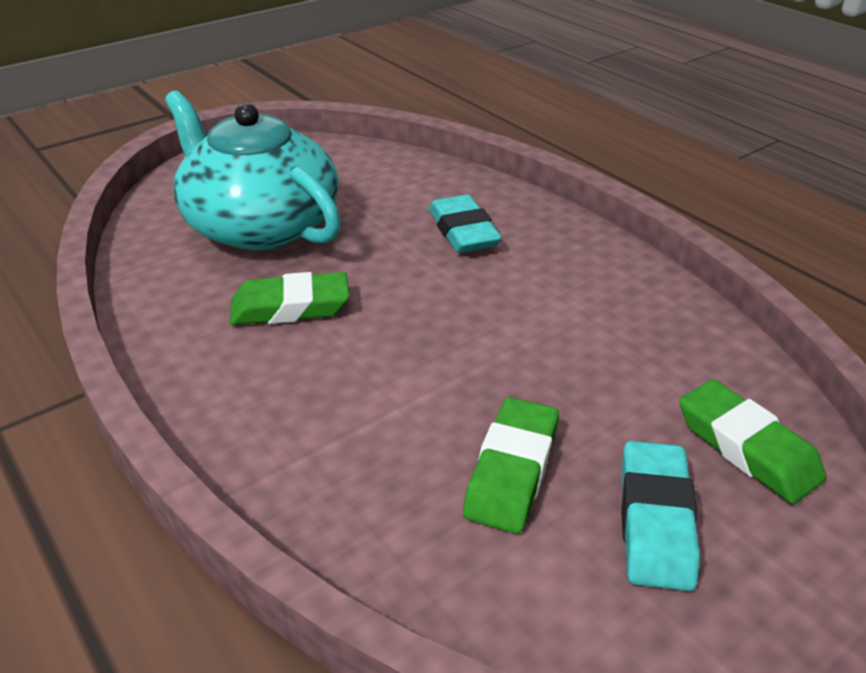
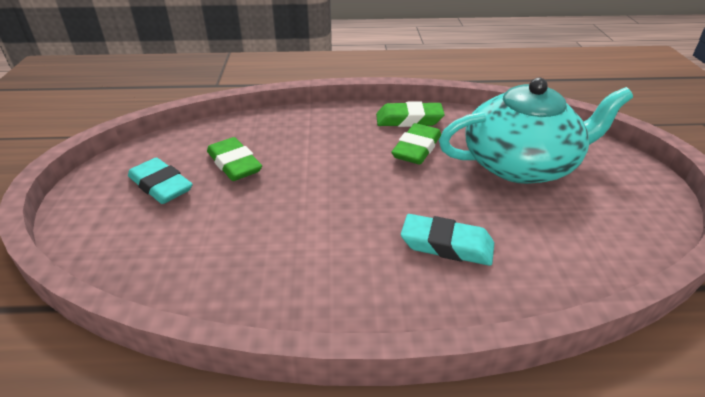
camera: 125 degrees right, 0 degrees up
(747, 448) = (140, 240): green eraser -> green eraser (409, 120)

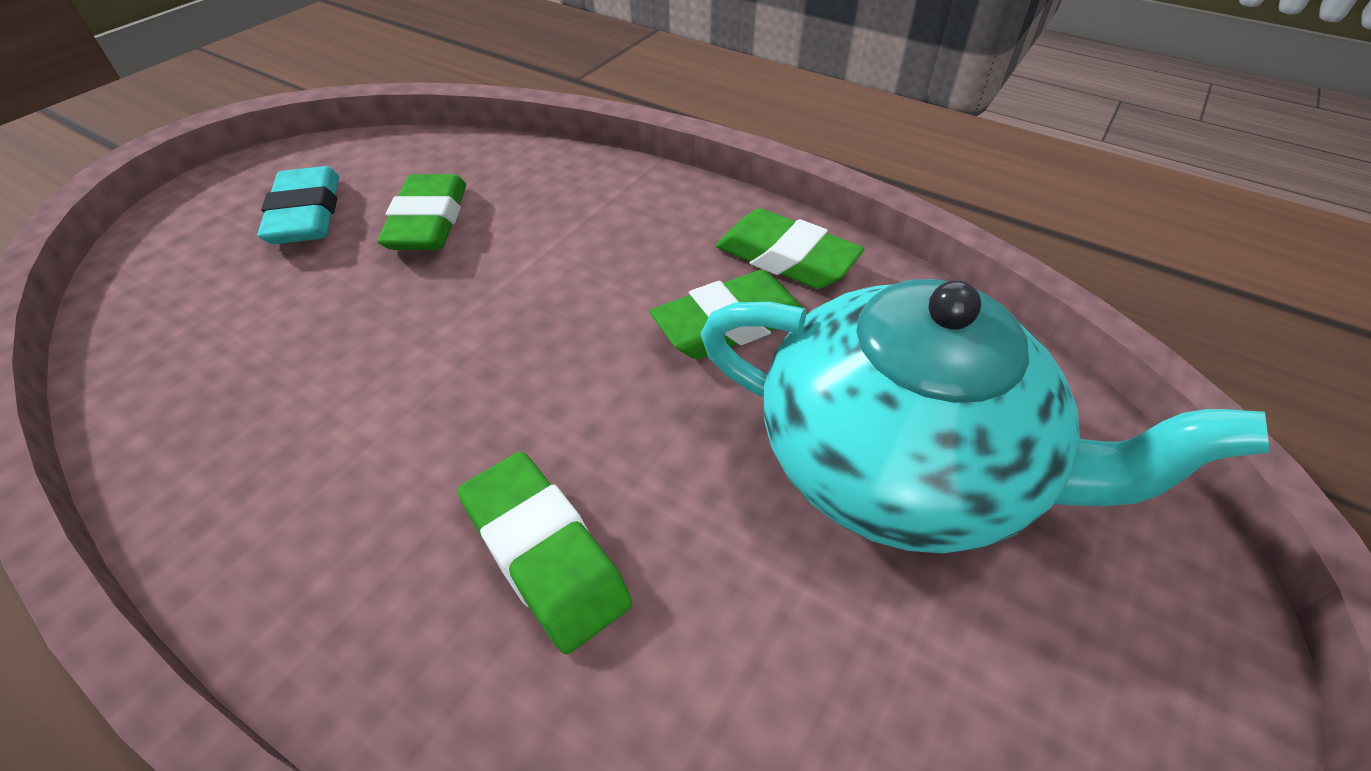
camera: 35 degrees right, 10 degrees up
(446, 245) = (545, 554): turquoise eraser -> green eraser

